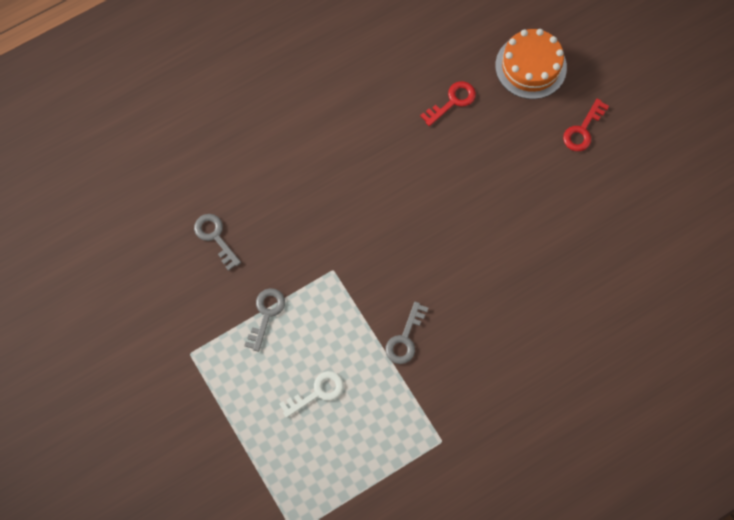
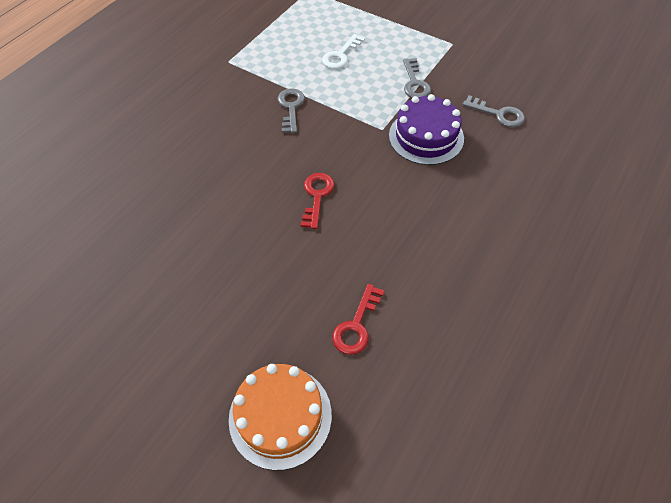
camera: 155 degrees right, 15 degrees down
(298, 242) = (426, 137): none -> purple cake
(583, 130) = (183, 360): red key -> red key (317, 196)

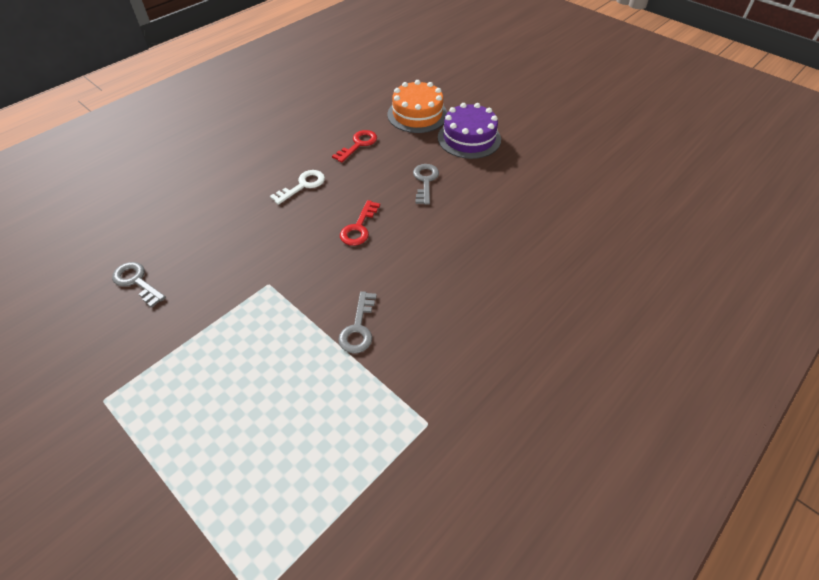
camera: 170 degrees left, 5 degrees down
(341, 55) = (266, 406): white key -> white key (303, 185)
(415, 83) = (197, 339): grey key -> grey key (425, 181)
(426, 137) = (228, 268): purple cake -> purple cake (469, 138)

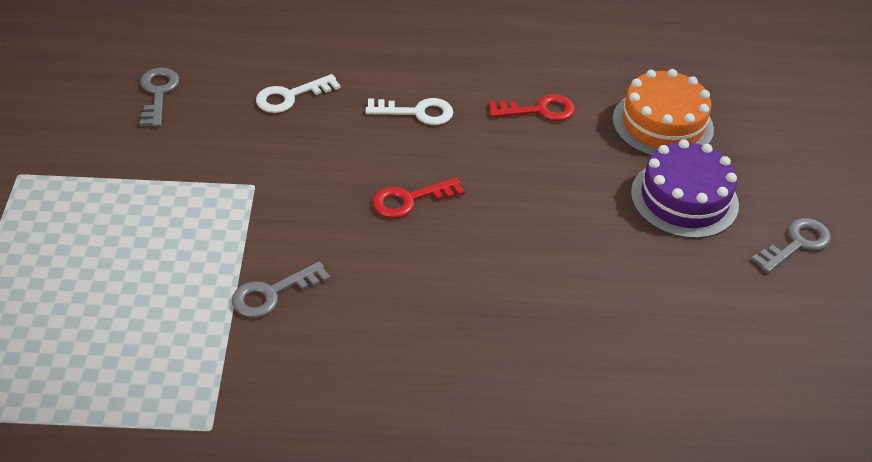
camera: 45 degrees right, 5 degrees down
(223, 225) = (290, 96): none -> white key
(425, 181) = (553, 207): grey key -> grey key (796, 244)

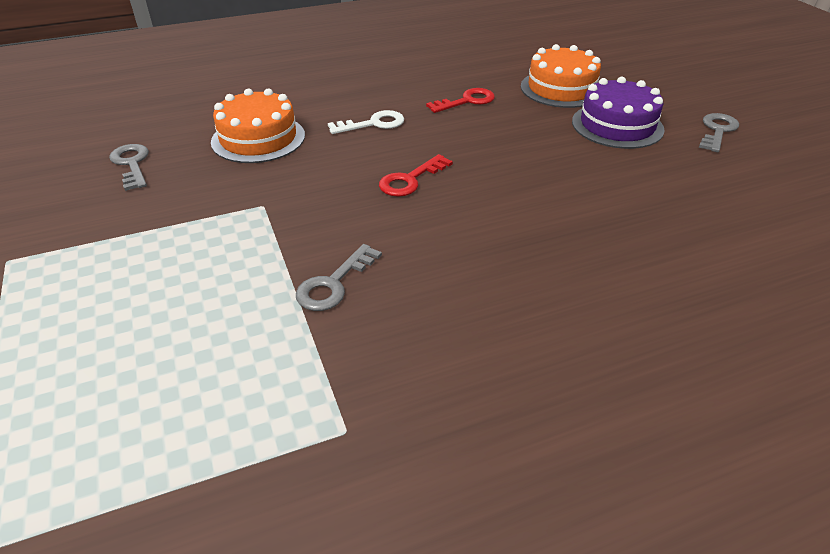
camera: 20 degrees left, 5 degrees down
(290, 96) = (258, 138): white key -> orange cake

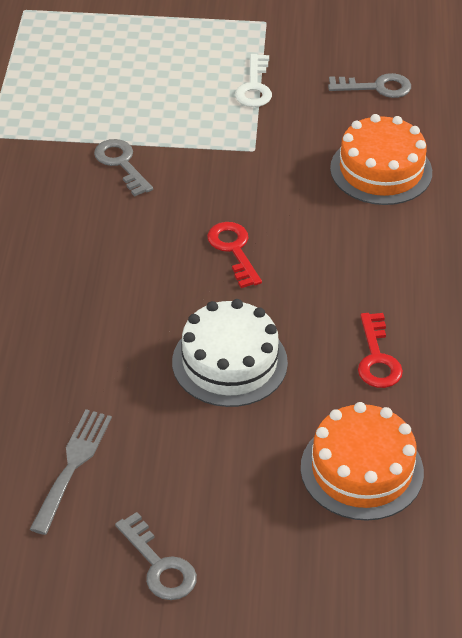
camera: 115 degrees right, 5 degrees up
(373, 124) = (364, 259): white key -> white key (254, 87)
(531, 150) = (229, 362): none -> white cake
(617, 125) = (234, 470): purple cake -> none
(701, 185) = (72, 465): none -> grey fork

